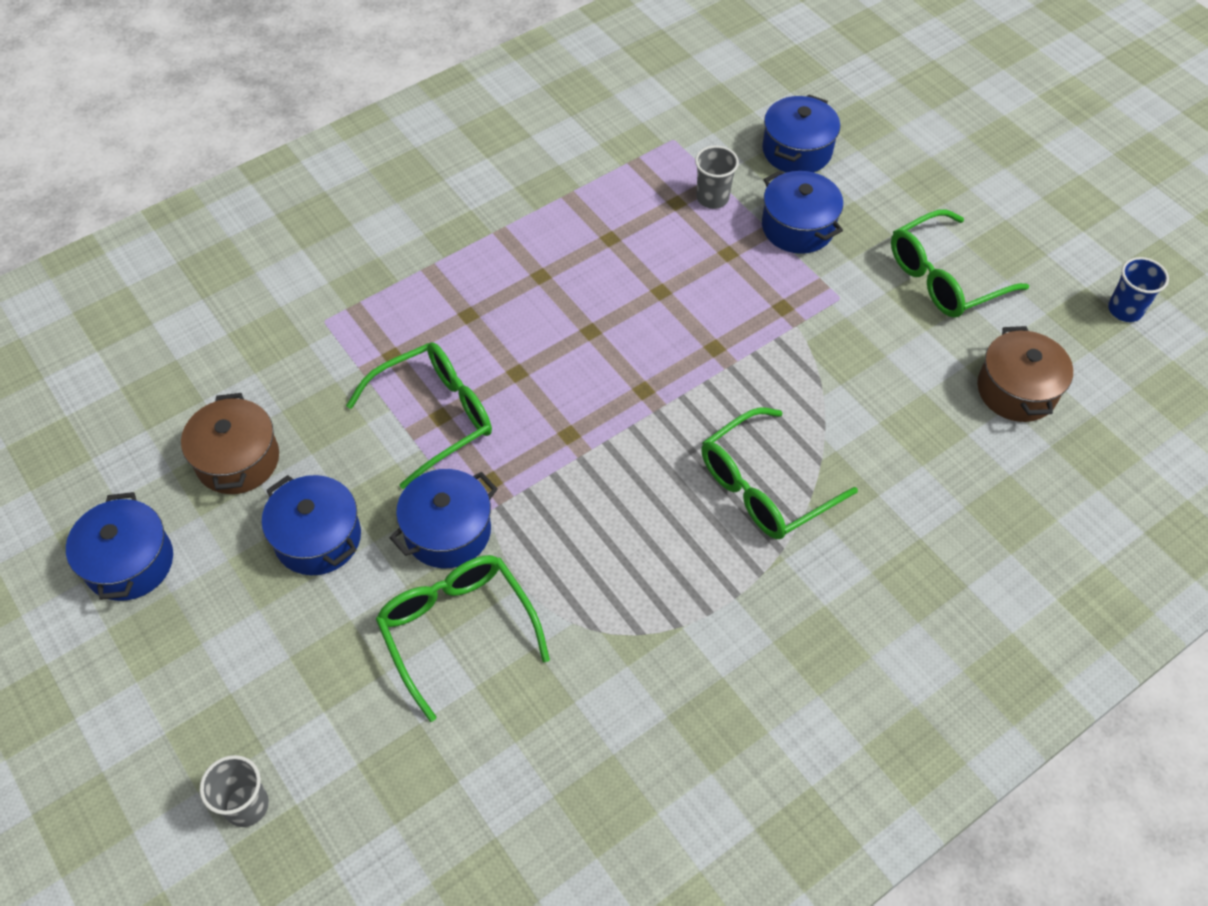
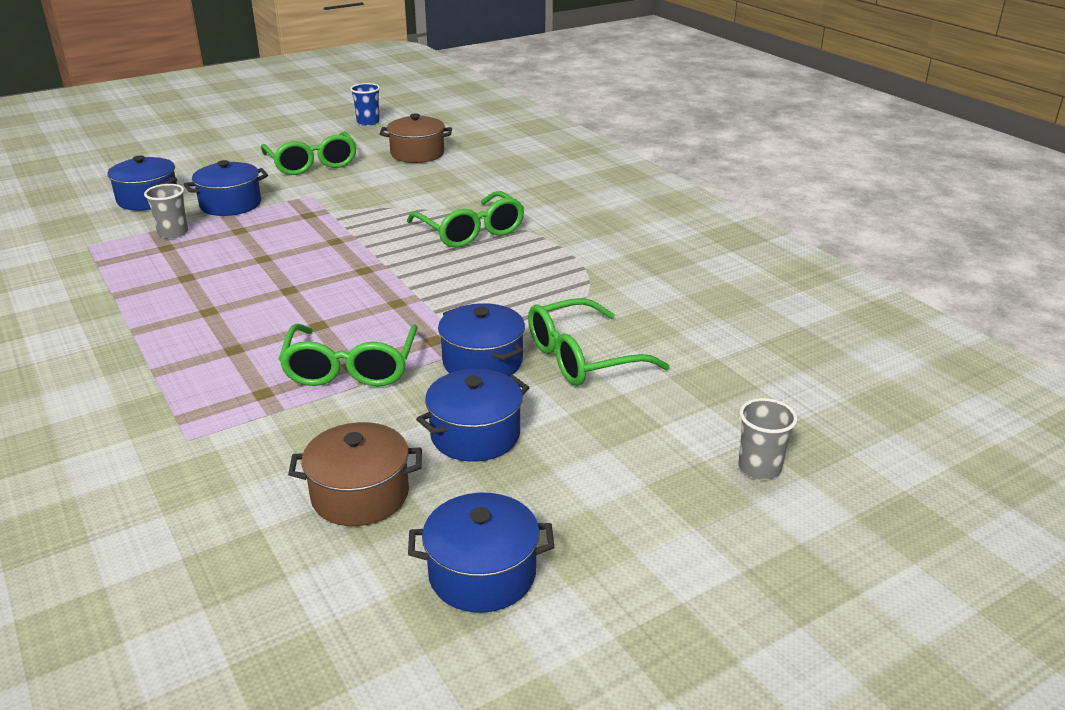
camera: 85 degrees left, 25 degrees down
(435, 416) = (350, 368): green glasses -> green glasses turned 150 degrees counterclockwise

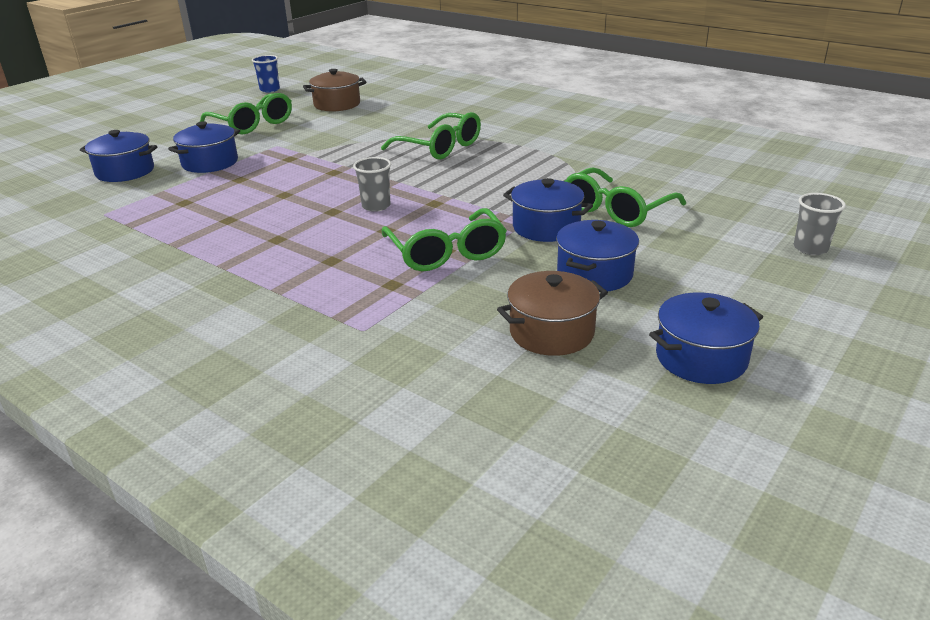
camera: 20 degrees left, 0 degrees up
(173, 233) = (178, 191): grey cup -> grey cup (376, 206)

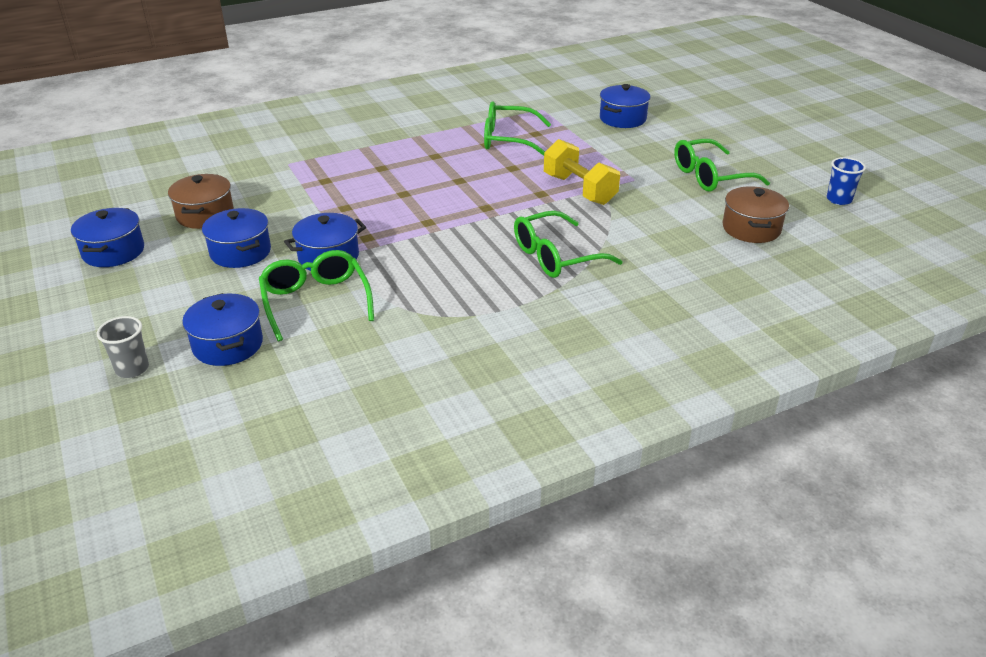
camera: 115 degrees right, 5 degrees up
(210, 163) = (614, 149): blue pot -> blue pot (228, 345)
(313, 160) = (579, 189): none -> yellow dumbbell
(376, 206) = (450, 198): grey cup -> none
(446, 253) = (341, 207): green glasses -> green glasses (508, 139)

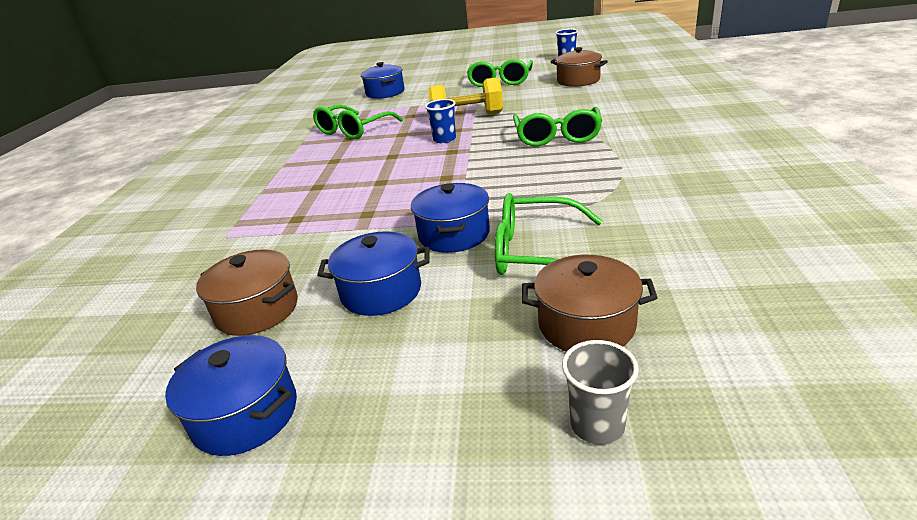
camera: 55 degrees left, 5 degrees down
(228, 345) = (586, 325): blue pot -> brown pot
(513, 195) = (444, 139): none -> blue cup

